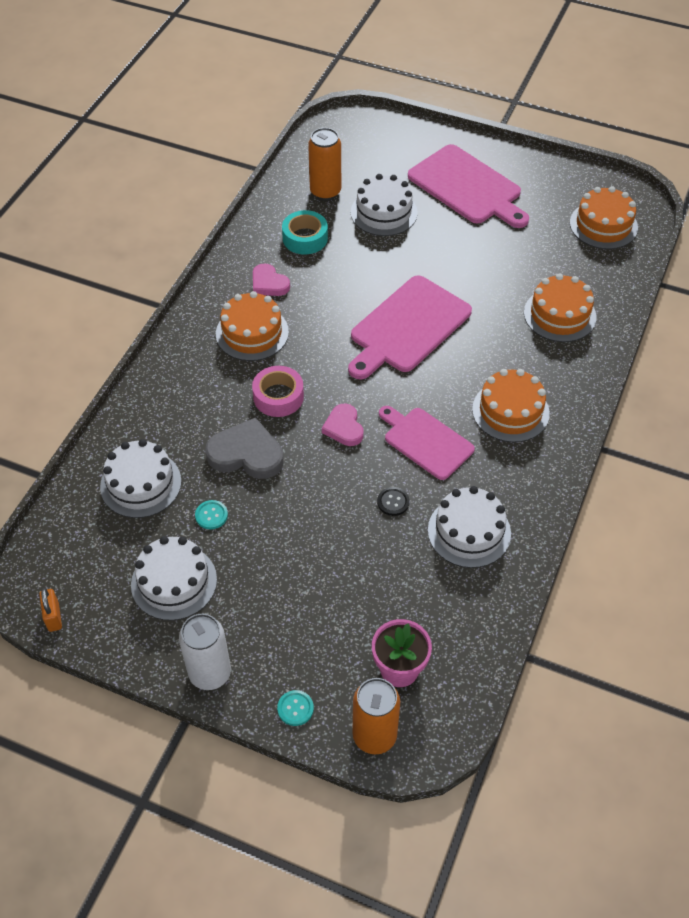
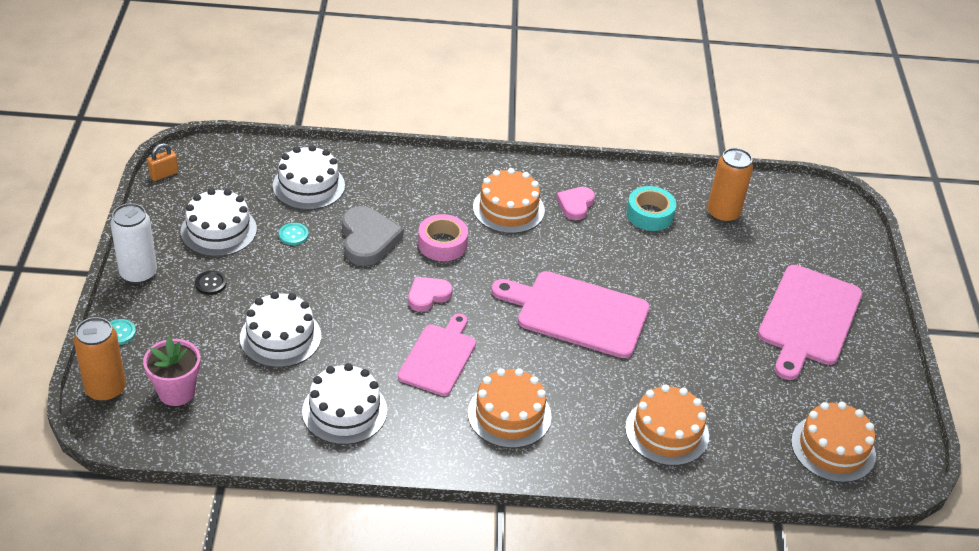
camera: 65 degrees right, 10 degrees down
(384, 212) = (724, 262): white cake -> white cake (280, 337)
(393, 502) = (356, 348): black button -> black button (210, 283)

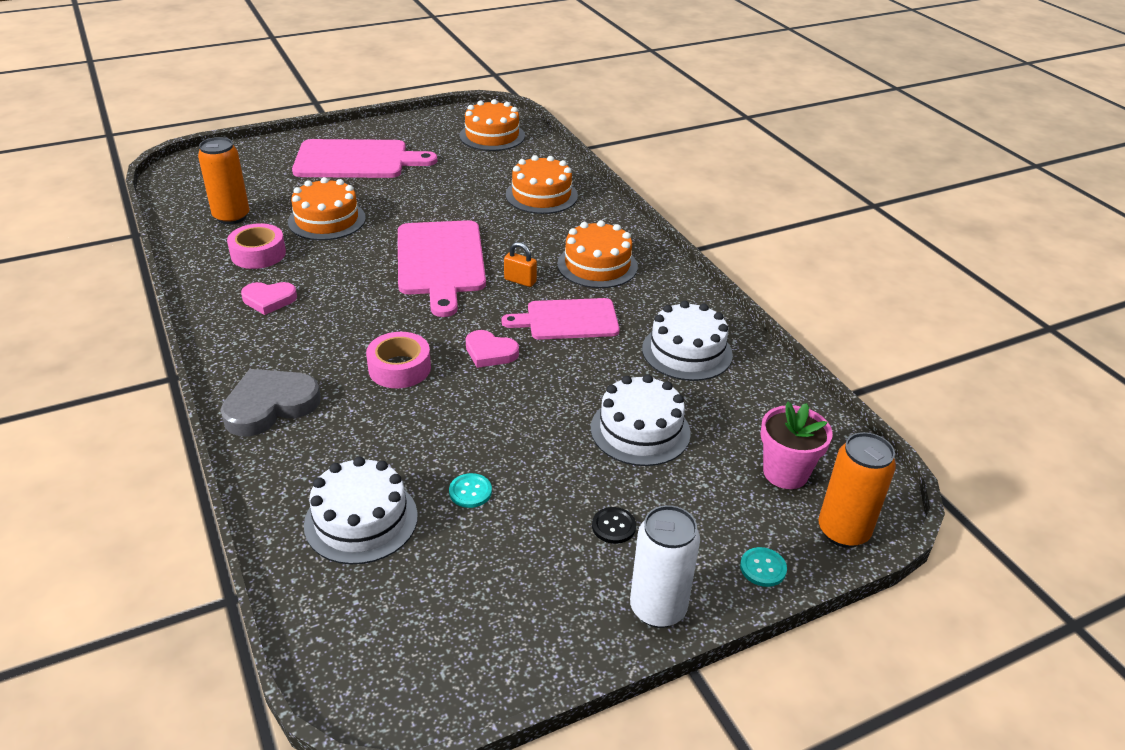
camera: 115 degrees left, 5 degrees down
(164, 174) = (435, 706): orange padlock -> orange padlock (520, 281)
(218, 230) = (514, 569): white cake -> none
(368, 239) = (433, 425): grey heart -> grey heart (270, 406)
(508, 209) = (304, 341): orange cake -> orange cake (327, 220)
(649, 214) = (258, 254): turquoise tape -> pink tape

